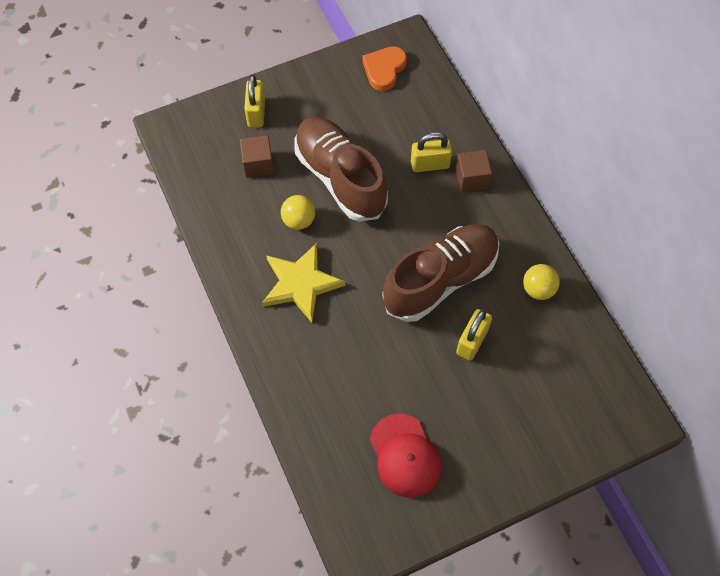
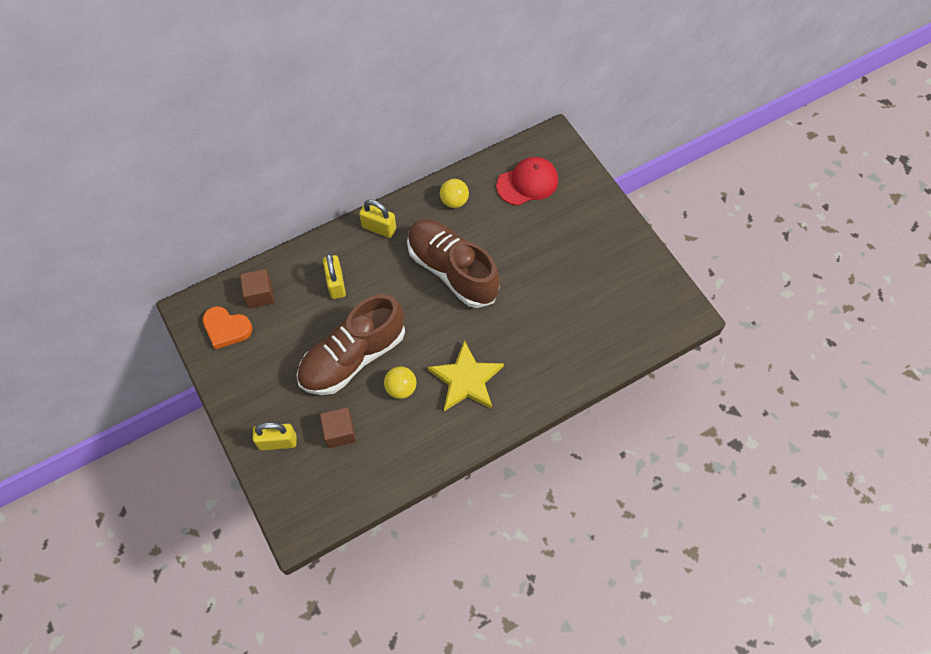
camera: 95 degrees left, 0 degrees up
(405, 455) = (608, 288): red cap -> red cap (527, 183)
(471, 178) = (350, 251): brown cube -> brown cube (260, 294)
(472, 341) = (505, 246): yellow padlock -> yellow padlock (379, 228)

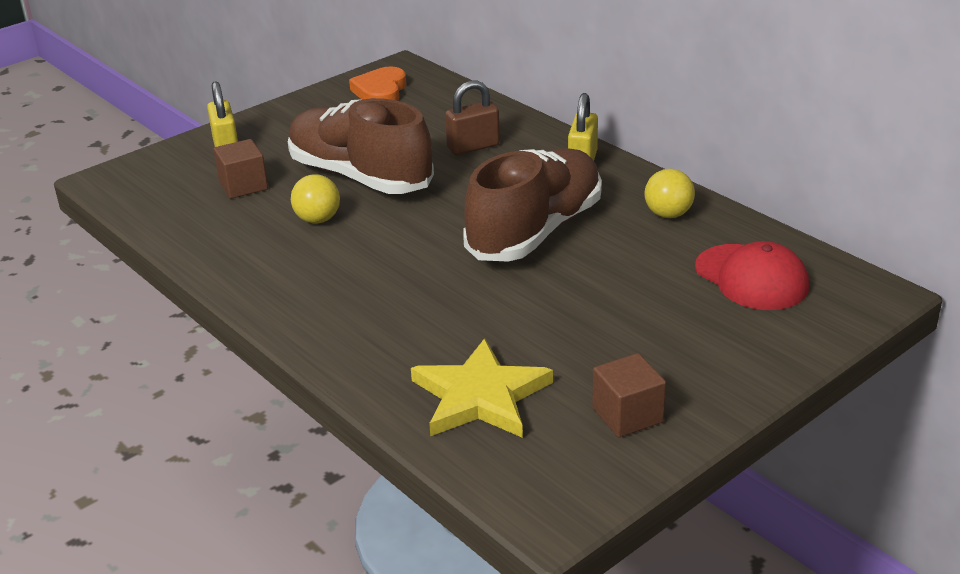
camera: 80 degrees right, 30 degrees down
(260, 294) = (437, 102): brown cube -> brown cube (627, 415)
(336, 284) = (473, 147): yellow padlock -> brown padlock
(466, 379) = (342, 271): yellow star -> yellow star (480, 396)

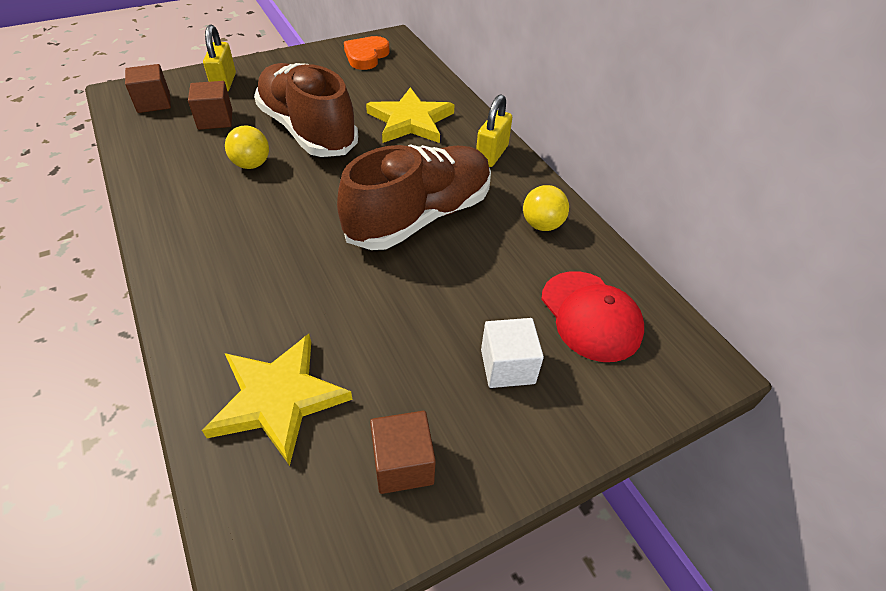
camera: 10 degrees right, 15 degrees up
(155, 182) = (154, 103): none -> brown cube
(473, 147) = (410, 121): brown padlock -> yellow star
(689, 330) = (507, 366): none -> white cube

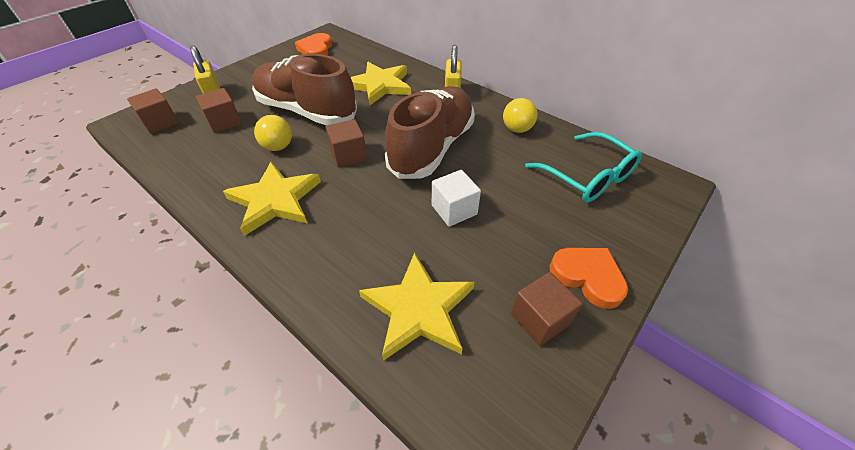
camera: 20 degrees left, 0 degrees up
(211, 224) = (275, 200): none -> yellow star
(319, 197) = (349, 155): none -> brown cube
(496, 438) = (587, 277): none -> orange heart
(507, 366) = (560, 227): white cube -> white cube (454, 210)
(590, 316) = (588, 177): red cap -> turquoise glasses

